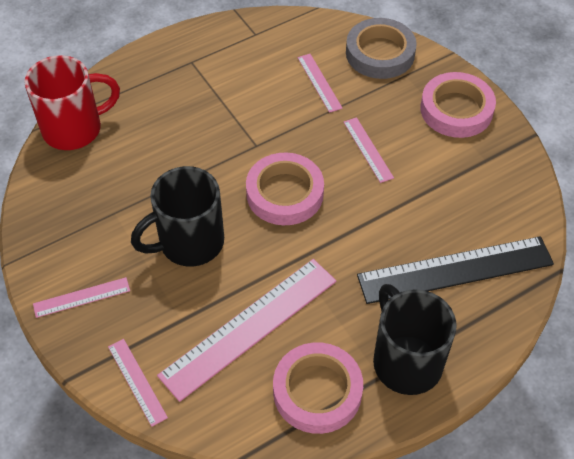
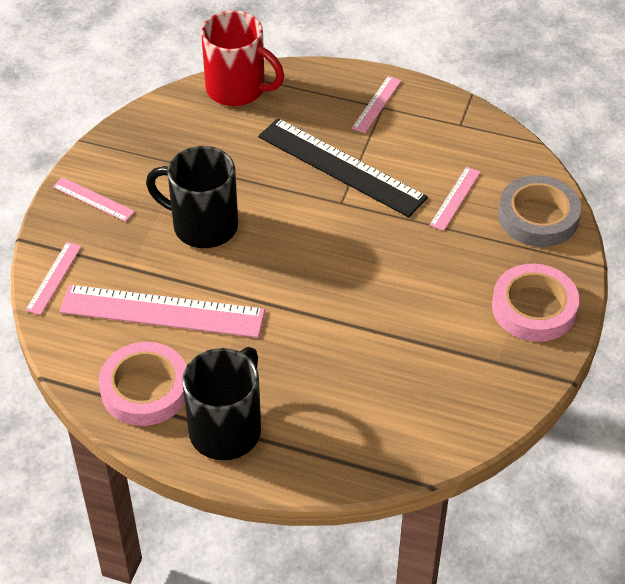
camera: 50 degrees right, 5 degrees down
(285, 193) = (311, 251): pink tape -> none
(368, 149) = (417, 275): pink ruler -> pink ruler (376, 104)
(455, 270) = (352, 409): black ruler -> black ruler (341, 167)

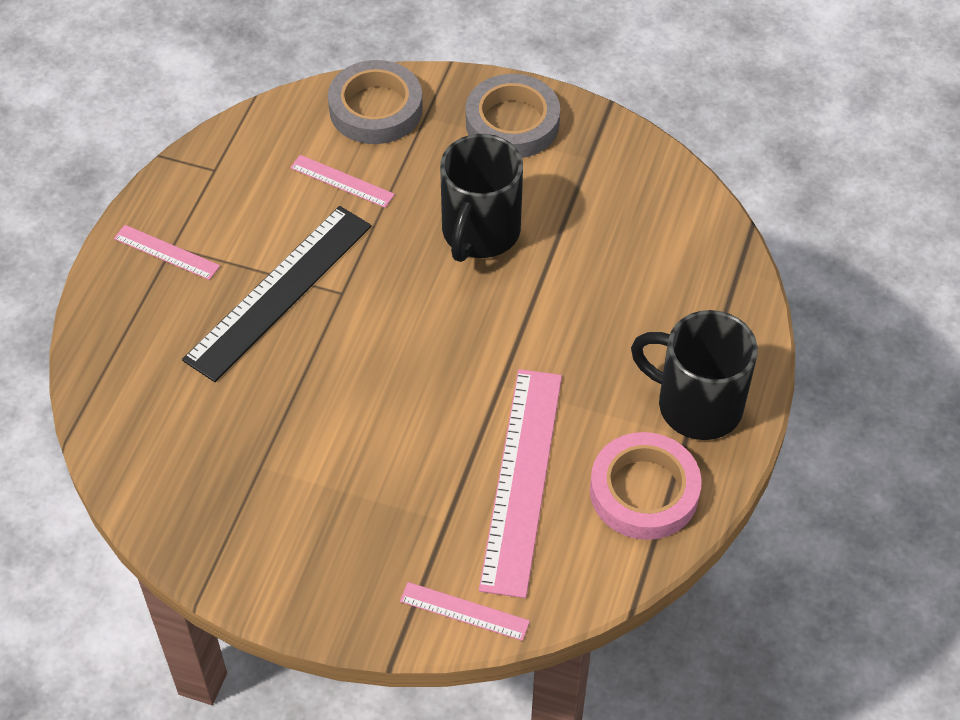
camera: 90 degrees left, 5 degrees up
(93, 199) = (319, 575): pink ruler -> none
(202, 225) = (375, 441): black mug -> black mug (479, 233)
(238, 89) = (114, 408): red mug -> none
(534, 308) = (512, 123): pink tape -> grey tape

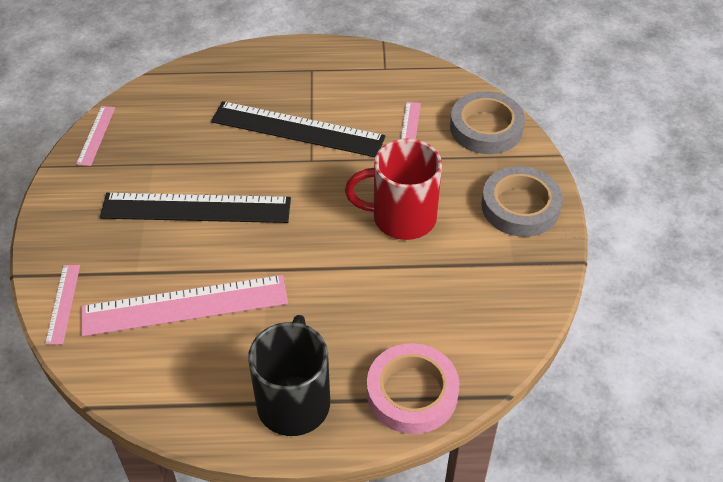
camera: 70 degrees right, 5 degrees down
(166, 252) = (305, 69): pink ruler -> pink ruler (96, 135)
(367, 434) = (196, 208): none -> black ruler
(479, 233) = (401, 218): black mug -> red mug
(644, 491) = (197, 386): pink tape -> pink tape (412, 393)

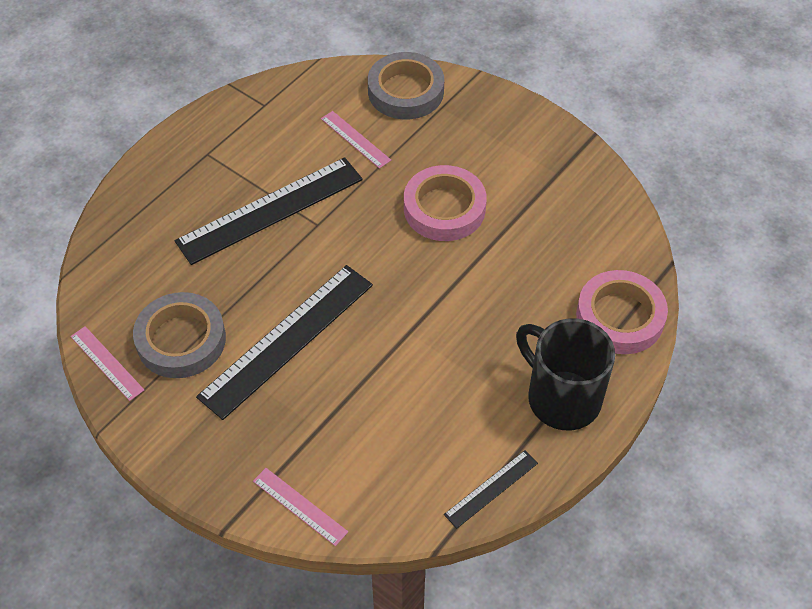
camera: 50 degrees left, 5 degrees up
(168, 408) = (491, 488): none -> black ruler
(184, 305) = (392, 414): pink ruler -> none
(401, 218) = (444, 208): red mug -> pink tape
(520, 206) = (507, 130): grey tape -> grey tape (181, 340)

